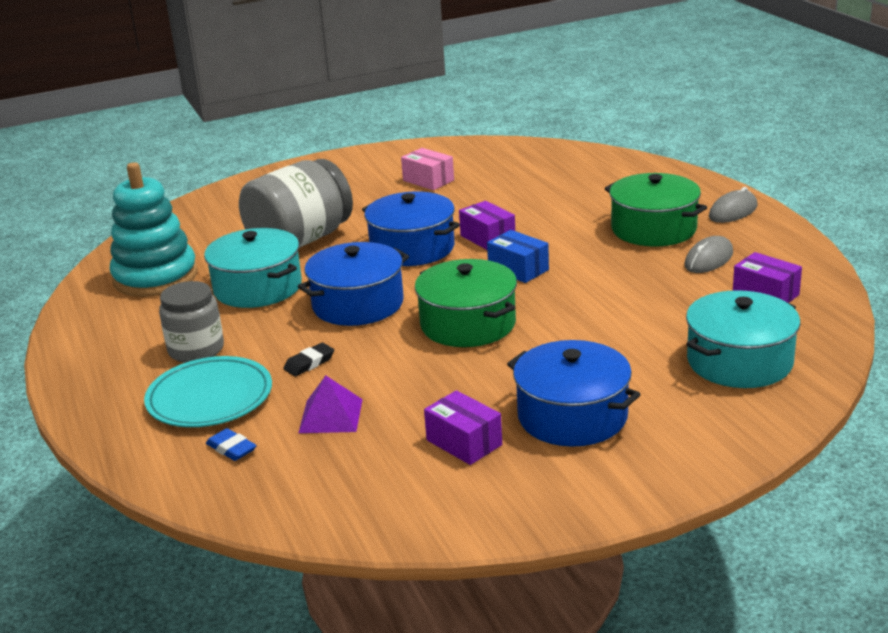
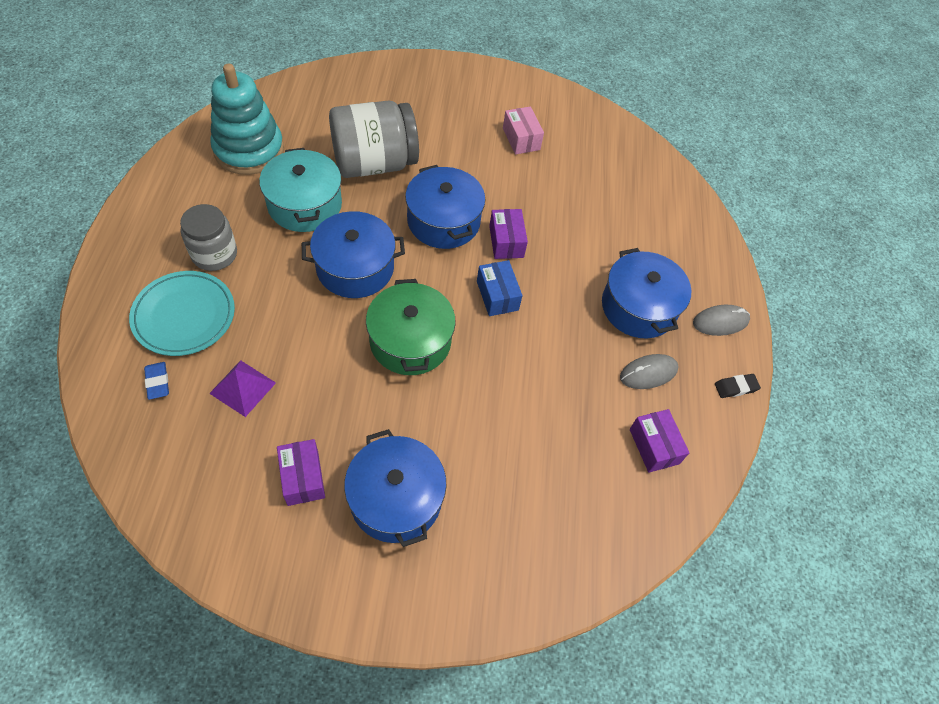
camera: 20 degrees right, 30 degrees up
(309, 363) = (273, 318): black eraser -> black eraser (735, 387)
(653, 229) = (638, 307): green pot -> blue pot
(739, 361) = (564, 516): turquoise pot -> none

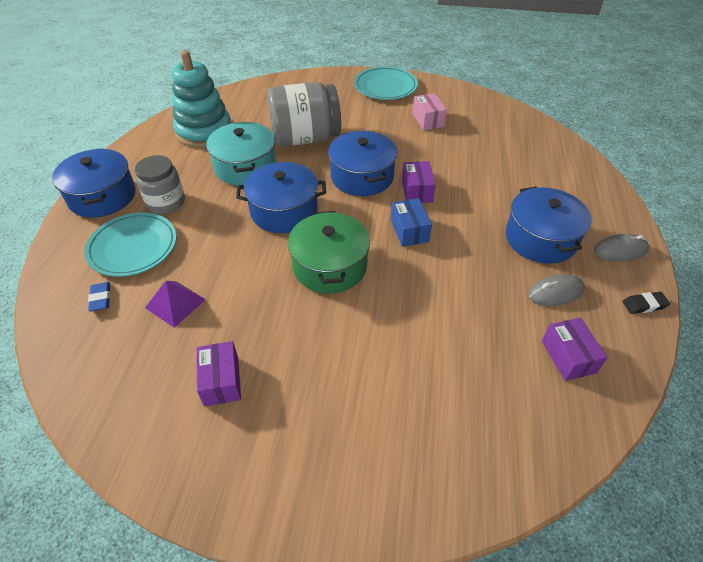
camera: 10 degrees right, 10 degrees down
(396, 498) = (310, 401): blue pot -> blue pot (102, 196)
(470, 85) = (385, 87): none -> turquoise plate

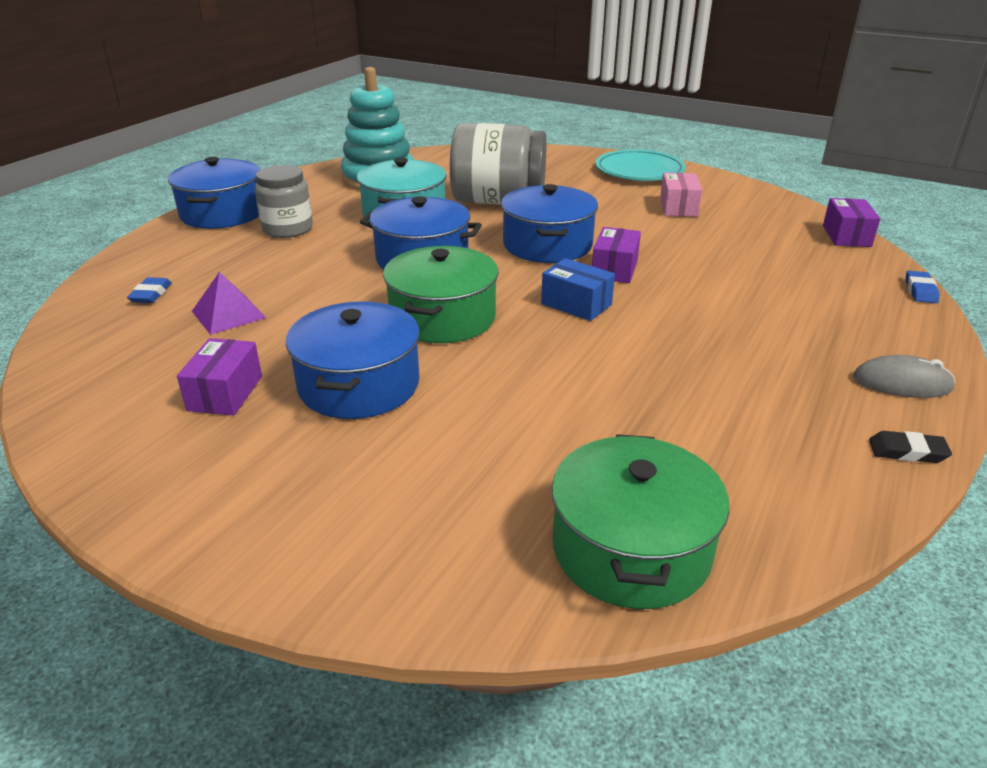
camera: 20 degrees right, 15 degrees down
(133, 247) = (221, 259): turquoise plate -> none
(409, 231) = (576, 304): blue box -> blue box turned 60 degrees counterclockwise
(539, 428) = (631, 549): none -> green pot
(540, 238) = (772, 347): blue pot -> blue pot (359, 385)
(555, 292) = (759, 407): grey mouse -> none
(568, 356) = (733, 480): purple box -> purple box (846, 236)
(599, 168) = (920, 291): none -> blue eraser

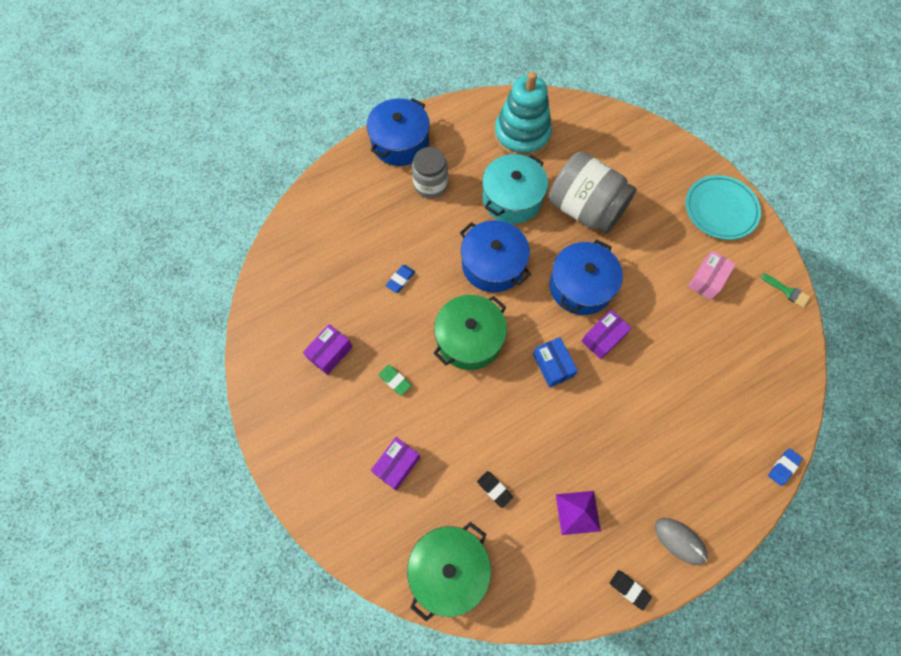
camera: 30 degrees right, 35 degrees up
(151, 294) = (327, 231): blue eraser -> blue eraser (400, 279)
(228, 314) = (359, 275): purple pyramid -> purple pyramid (578, 512)
(359, 385) = (395, 380): blue pot -> green eraser
(613, 432) = (494, 489): none -> black eraser
(763, 194) = (787, 291): none -> green brush
(846, 236) = (797, 379): purple box -> purple box (397, 465)

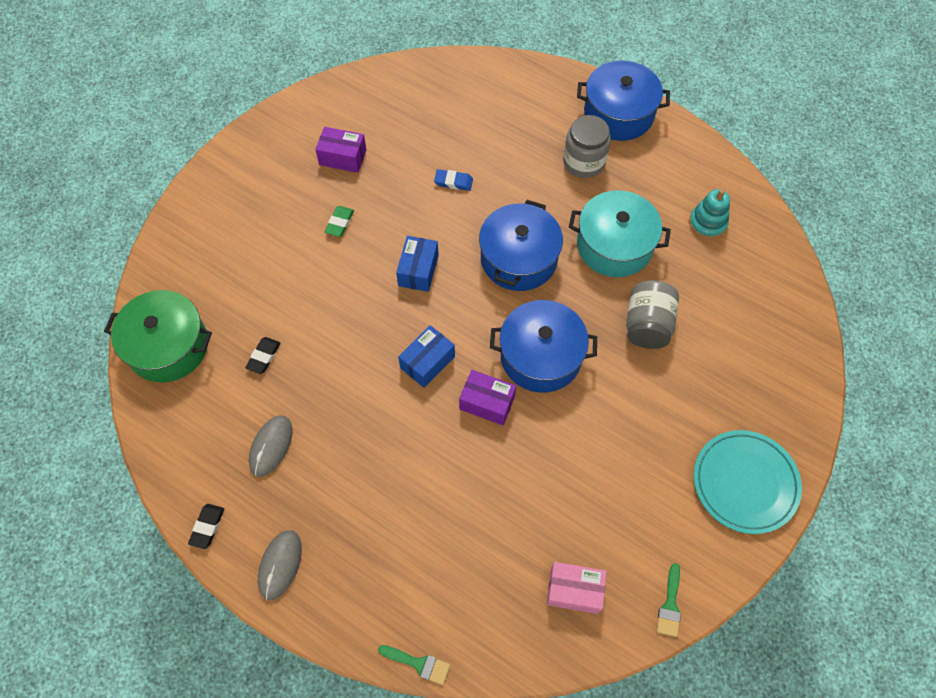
camera: 65 degrees right, 5 degrees down
(397, 465) = (253, 260): purple box -> none
(469, 339) = (418, 270): green pot -> blue box
(522, 135) = (707, 223): turquoise stacking toy -> turquoise stacking toy, size x0.51
(578, 512) = (271, 446): purple pyramid -> grey mouse
(585, 209) = (647, 325): grey jar -> grey jar, size x0.62
(707, 280) = (629, 496): pink box -> pink box (574, 590)
(783, 467) = (419, 663): blue eraser -> green brush

